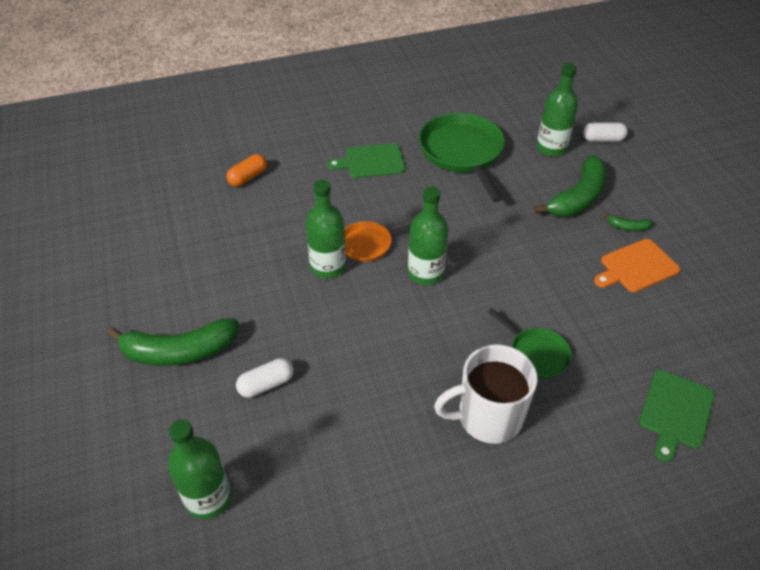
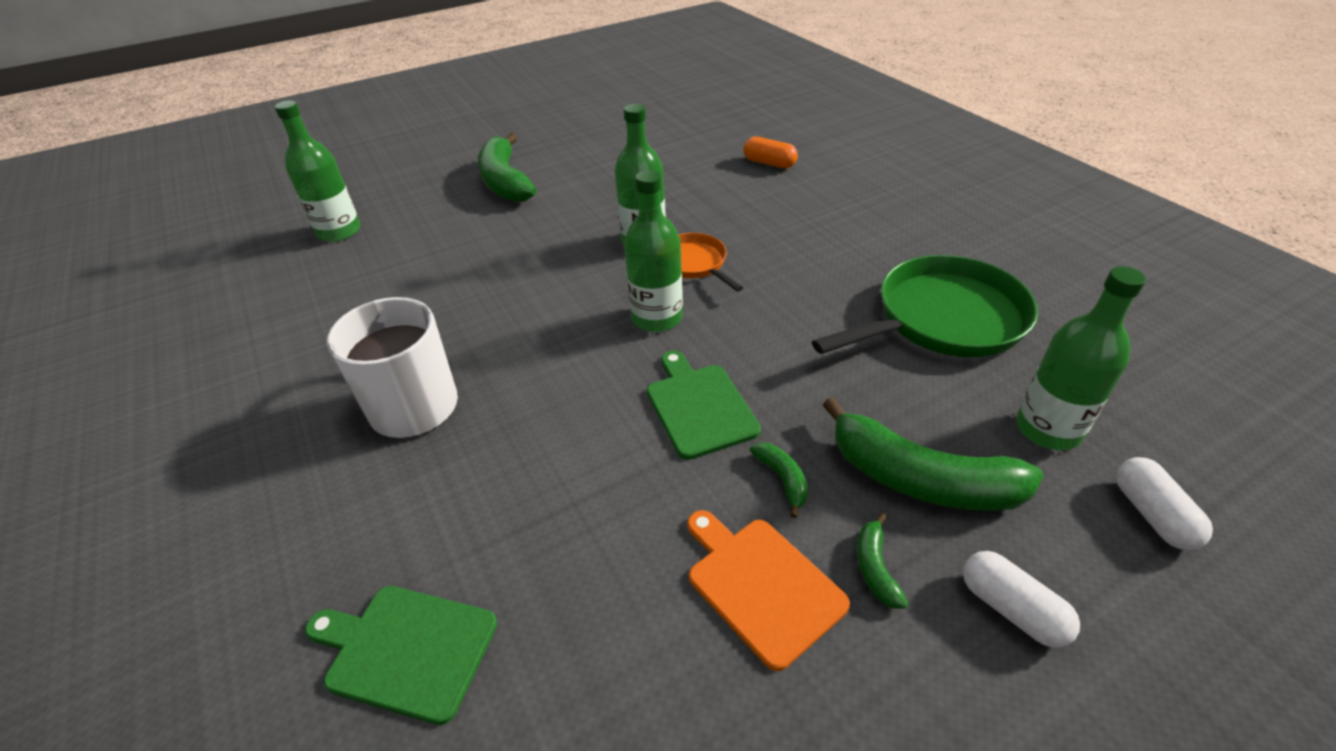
camera: 80 degrees right, 5 degrees down
(266, 384) = (466, 235): white capsule -> white capsule (1011, 609)
(371, 161) = (858, 239): green cutting board -> green cutting board (699, 406)
(536, 354) = (524, 446): green pan -> none
(573, 245) = (782, 479): none -> green banana

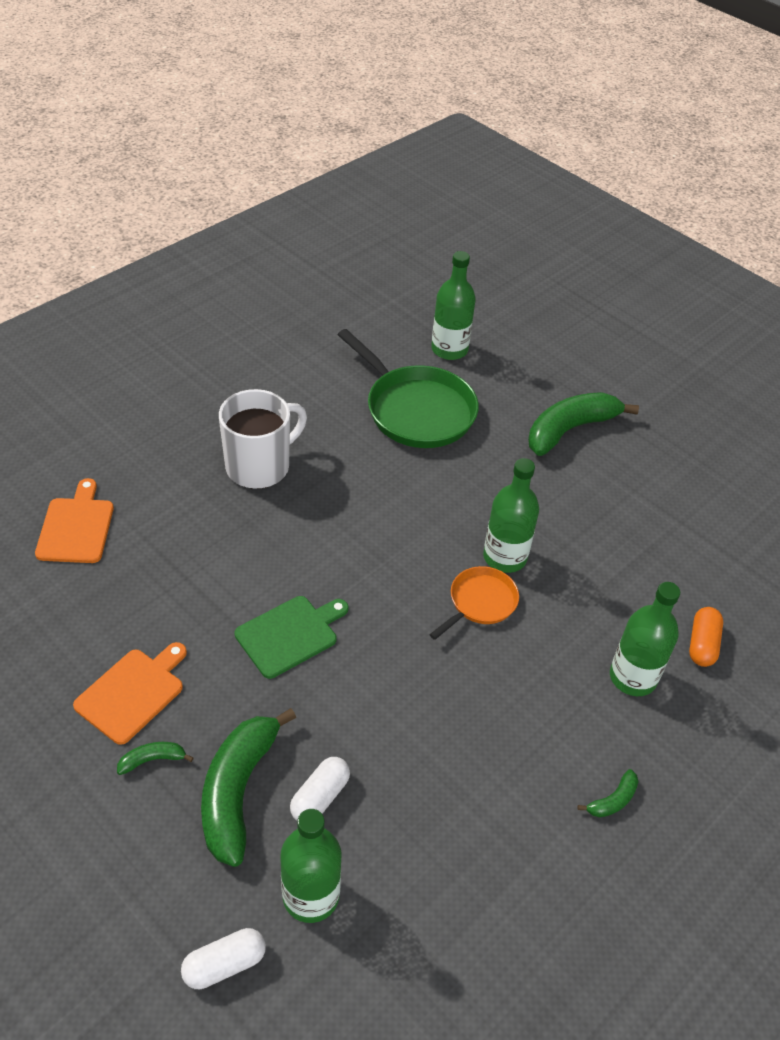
camera: 70 degrees right, 5 degrees up
(406, 649) = (76, 527): green cutting board -> orange cutting board
(656, 318) = (392, 588): green bottle -> green bottle (632, 677)
(782, 479) = (224, 697): green banana -> green banana (613, 800)
(943, 319) = (449, 818): green pan -> green pan (416, 410)
(1011, 609) = (127, 845): white capsule -> white capsule (320, 797)

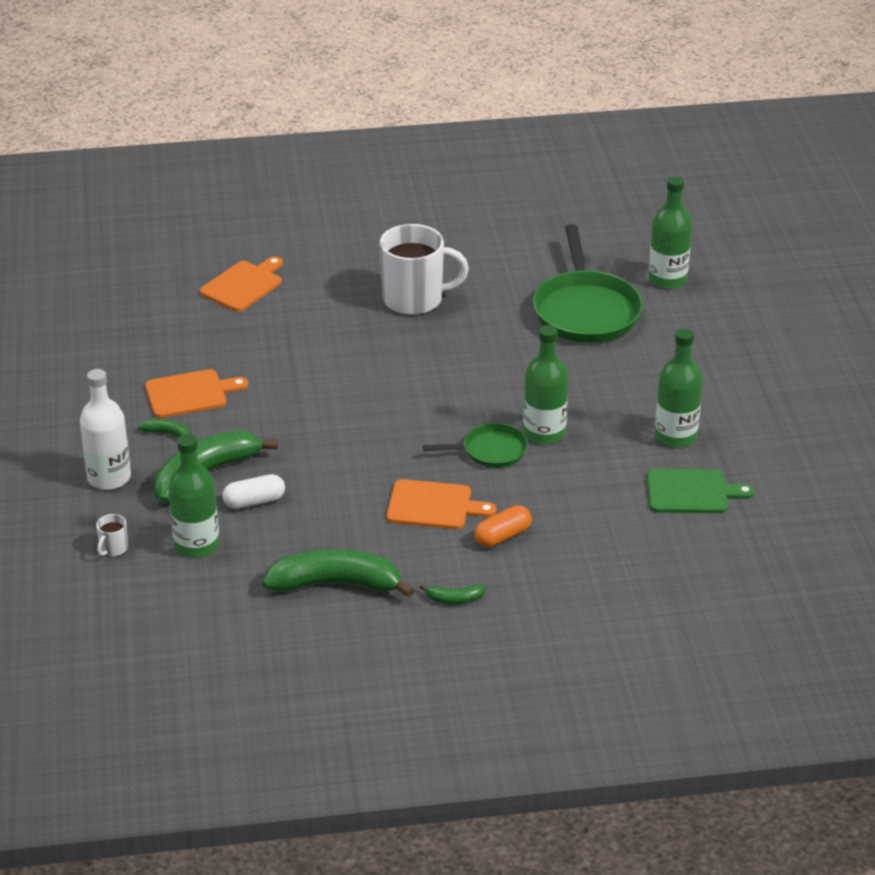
camera: 40 degrees right, 10 degrees down
(135, 862) = (109, 478): none -> white bottle
(224, 964) = (113, 549): white capsule -> white mug
(290, 635) = (328, 408): green cutting board -> green cutting board (691, 492)
(480, 602) = (490, 451): orange pan -> green pan
(491, 697) = (433, 506): none -> orange cutting board
(569, 429) = (707, 375): green banana -> green banana (336, 584)
(632, 677) = (557, 544): green bottle -> green bottle (675, 436)
(702, 644) = (641, 552): orange capsule -> orange capsule (502, 536)

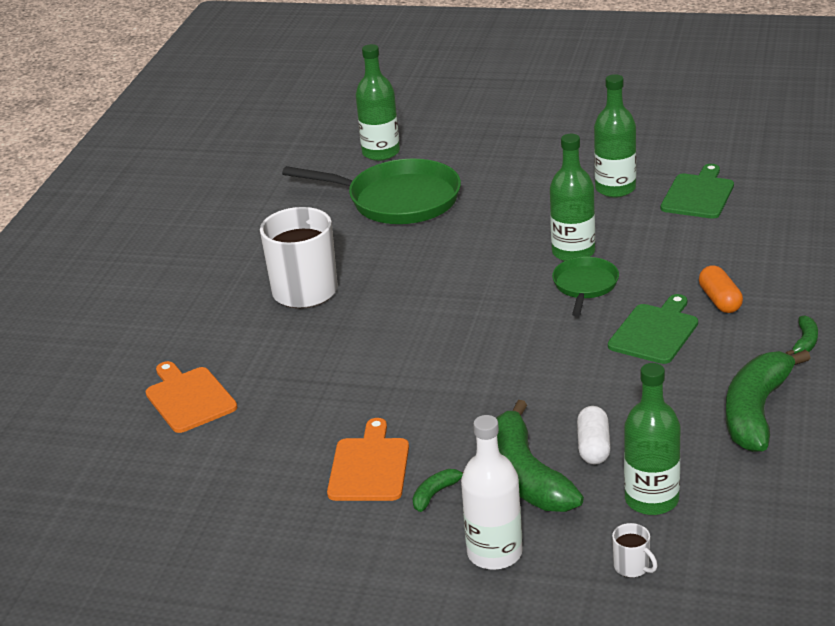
camera: 65 degrees left, 5 degrees down
(433, 506) = (655, 332): orange cutting board -> green cutting board

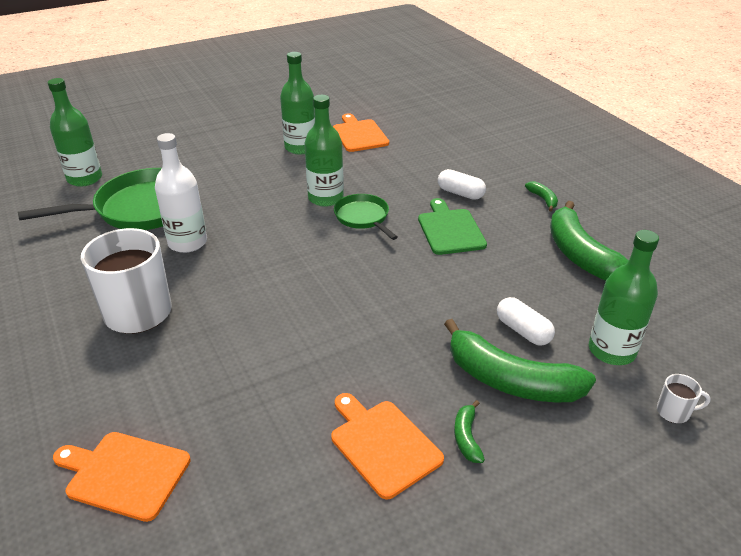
camera: 45 degrees left, 5 degrees up
(494, 553) = (577, 463): white bottle -> white bottle (187, 242)
(698, 195) = (359, 134): green cutting board -> orange cutting board
(720, 300) = (460, 193): orange capsule -> white capsule

